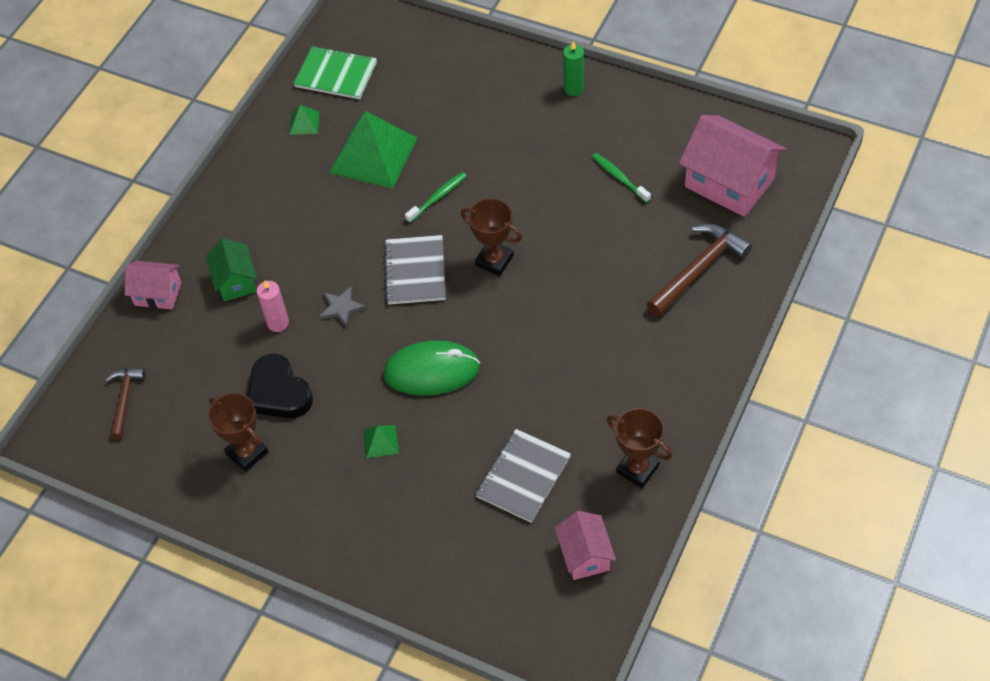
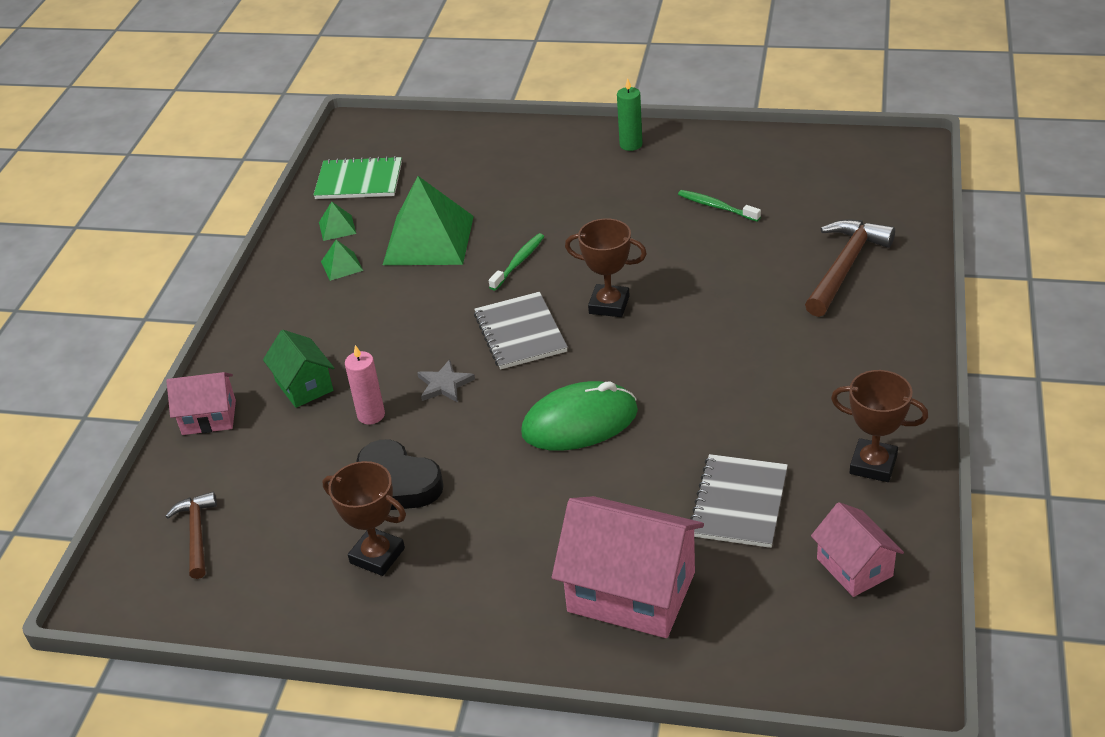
camera: 15 degrees left, 15 degrees down
(381, 441) = (545, 506): green pyramid -> green pyramid (342, 266)
(729, 183) = (838, 188): pink house -> pink house (631, 592)

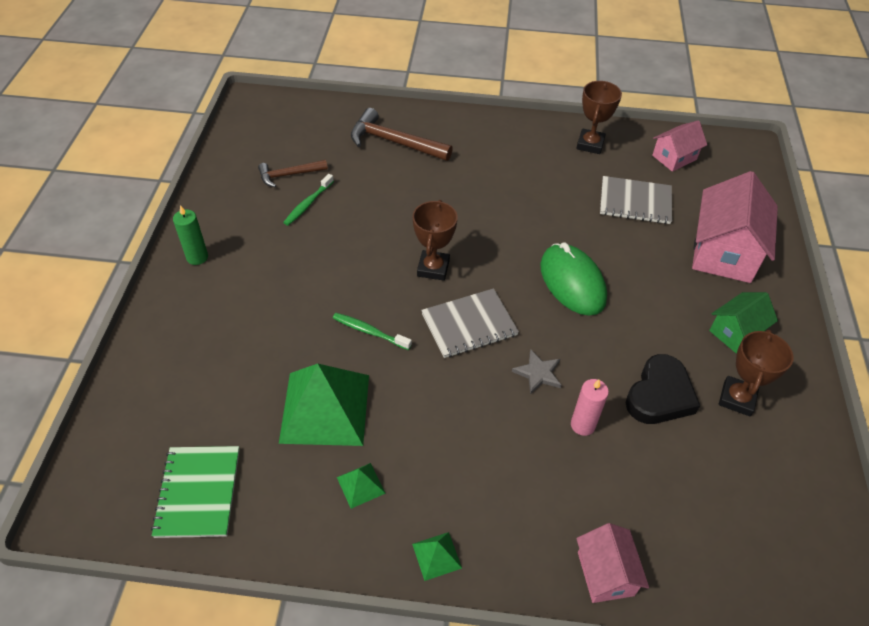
camera: 100 degrees left, 10 degrees up
(197, 534) = (755, 546): brown hammer -> brown hammer (289, 175)
(304, 386) = (550, 489): green house -> green house (735, 332)
(337, 227) = (289, 501): green pyramid -> green pyramid (436, 556)

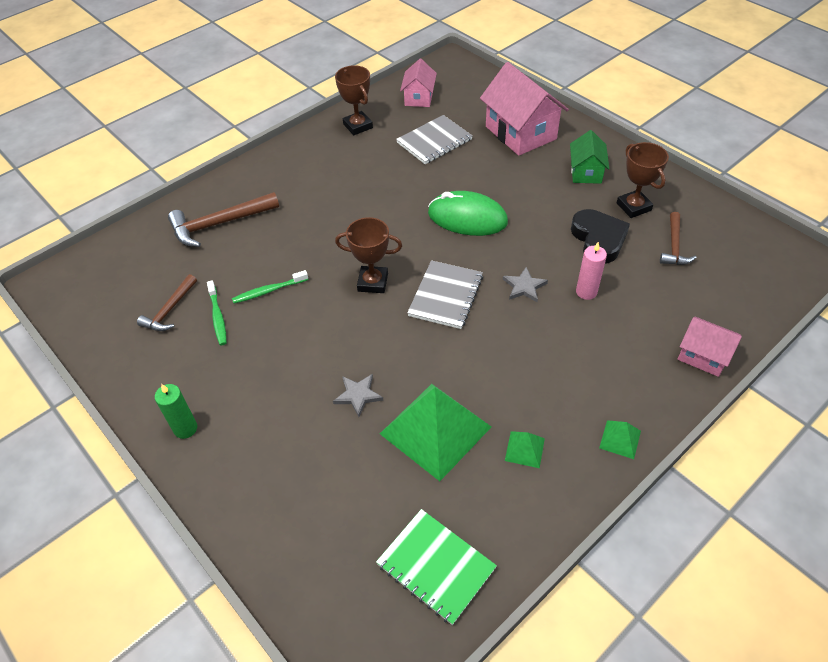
camera: 45 degrees left, 0 degrees up
(313, 335) = (358, 395): none -> grey star
(370, 332) = (392, 357): green toothbrush -> green toothbrush (269, 291)
(433, 268) = (373, 282): brown trophy -> brown trophy turned 45 degrees counterclockwise
(724, 464) = (674, 246): none -> brown hammer

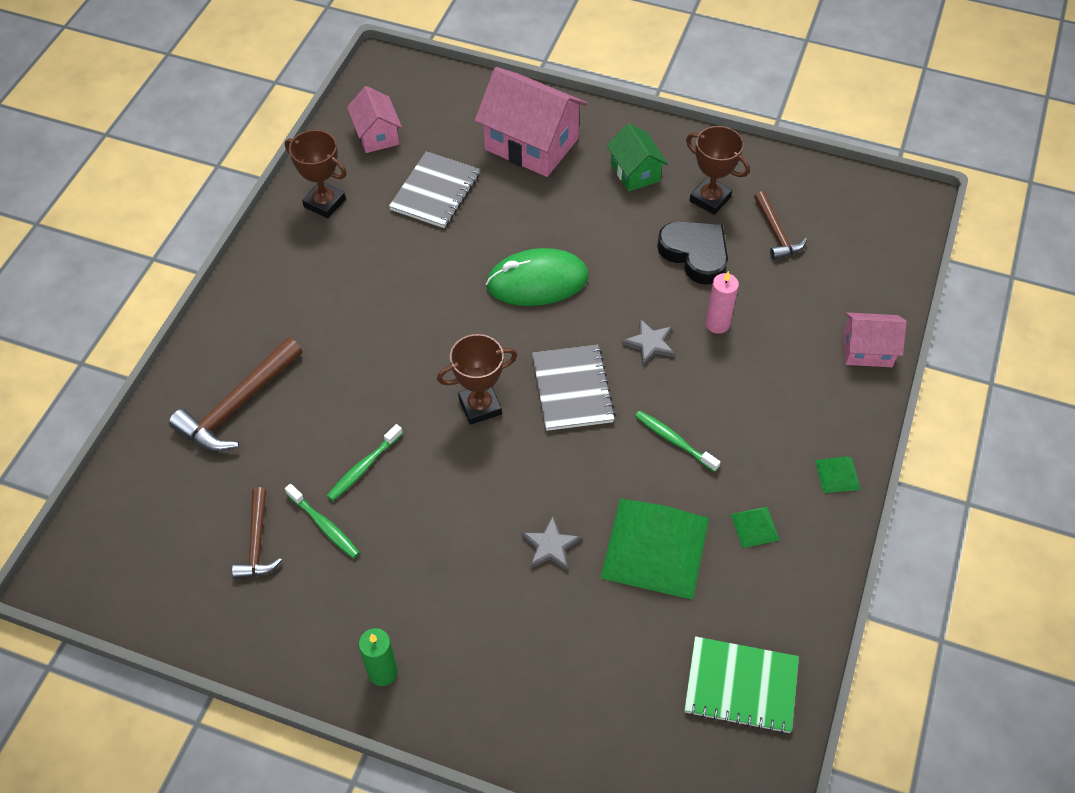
camera: 30 degrees left, 5 degrees up
(499, 360) = (674, 441): none -> green toothbrush

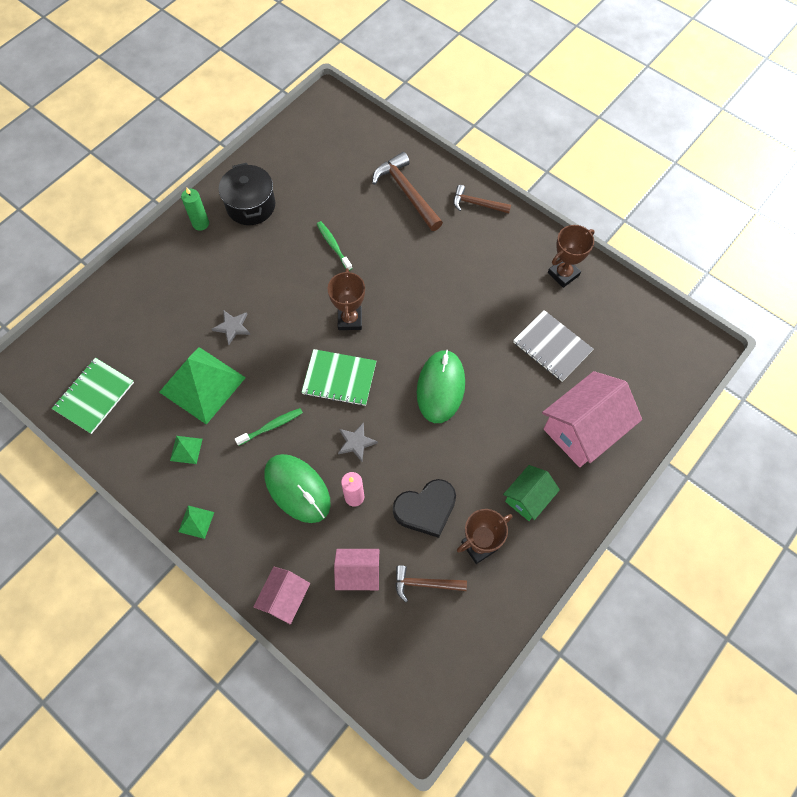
camera: 110 degrees right, 10 degrees up
(257, 542) = (308, 184): brown hammer -> brown hammer (477, 204)
(324, 525) = (303, 217): green toothbrush -> none
(324, 610) = (251, 206): none -> black pot
(376, 135) = (625, 323): pink house -> pink house (358, 573)
(572, 389) = (339, 378): grey notebook -> green notebook
(635, 172) = (528, 498): green house -> green house turned 45 degrees counterclockwise
(739, 383) = (297, 489): none -> green mouse

